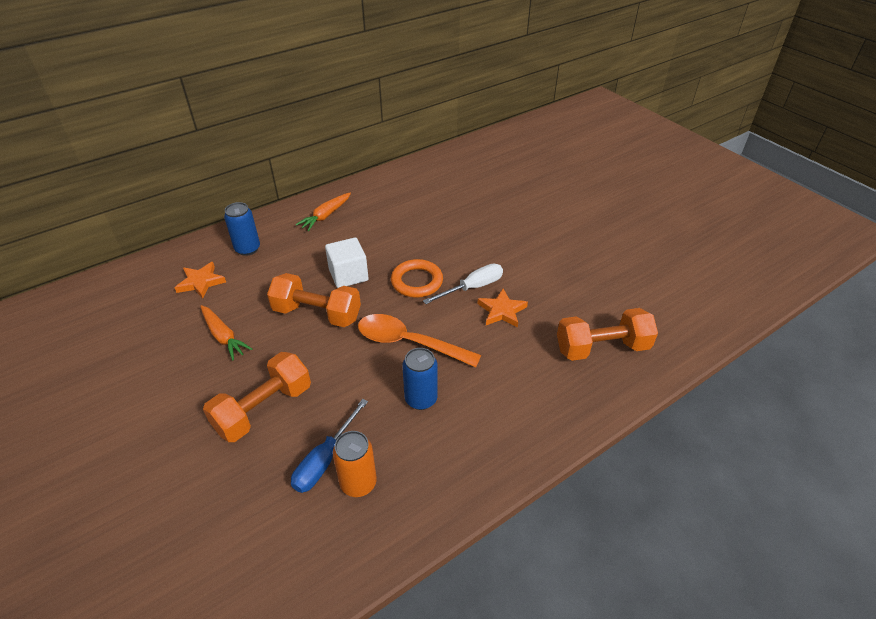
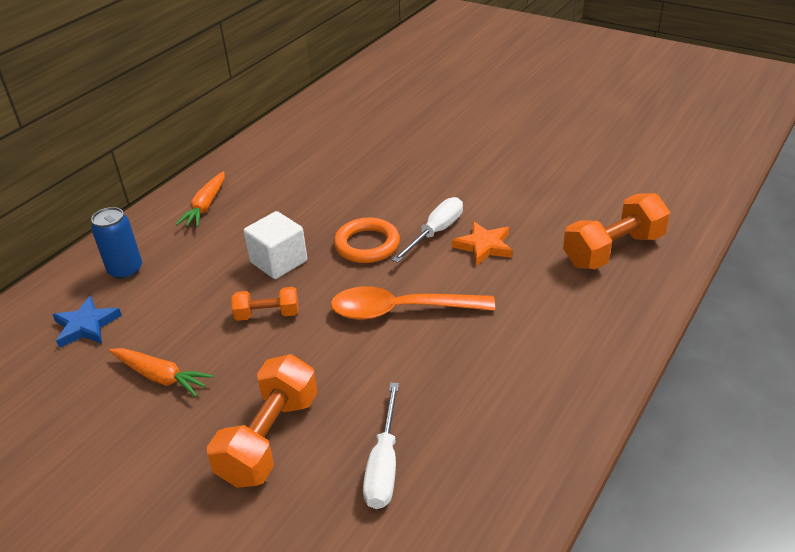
camera: 20 degrees left, 5 degrees down
(201, 282) = (86, 326): orange star -> blue star
(317, 314) = (267, 314): orange dumbbell -> orange dumbbell, size x0.57
(325, 459) = (384, 465): blue screwdriver -> white screwdriver
(358, 483) = (440, 474): orange can -> none
(421, 399) = (453, 363): blue can -> none

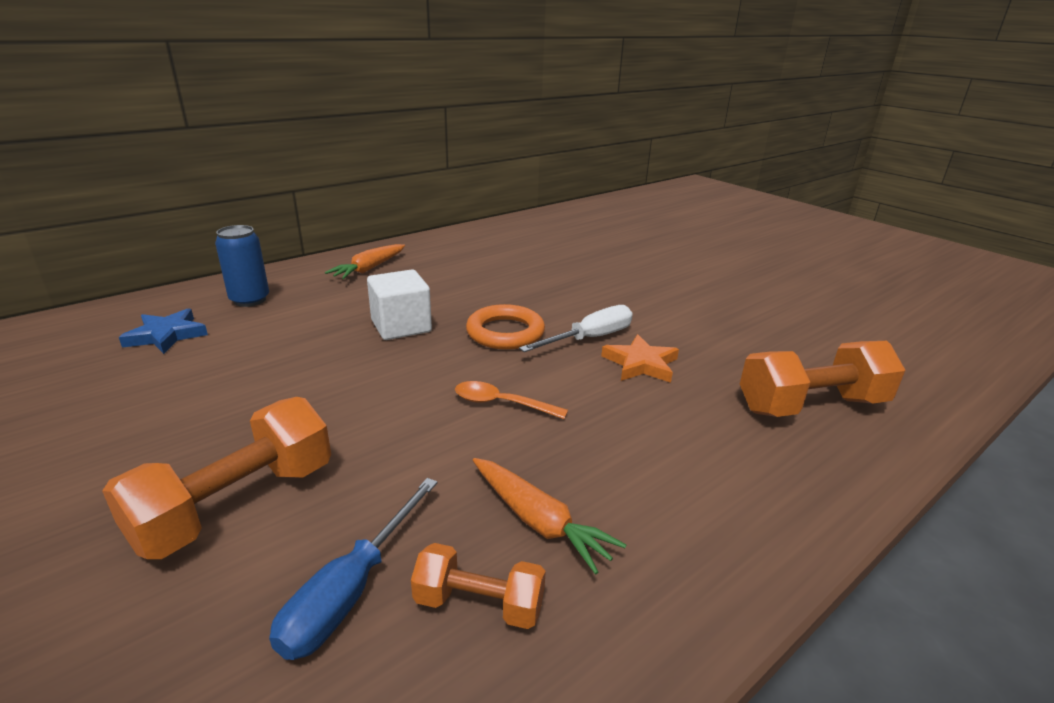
camera: 15 degrees right, 10 degrees down
(160, 376) = (186, 400): orange carrot -> orange carrot (538, 521)
(267, 314) = (349, 370): orange dumbbell -> orange dumbbell (479, 604)
(384, 465) = (350, 591): white screwdriver -> blue screwdriver
(400, 310) = (501, 403): orange spoon -> orange spoon, size x0.55

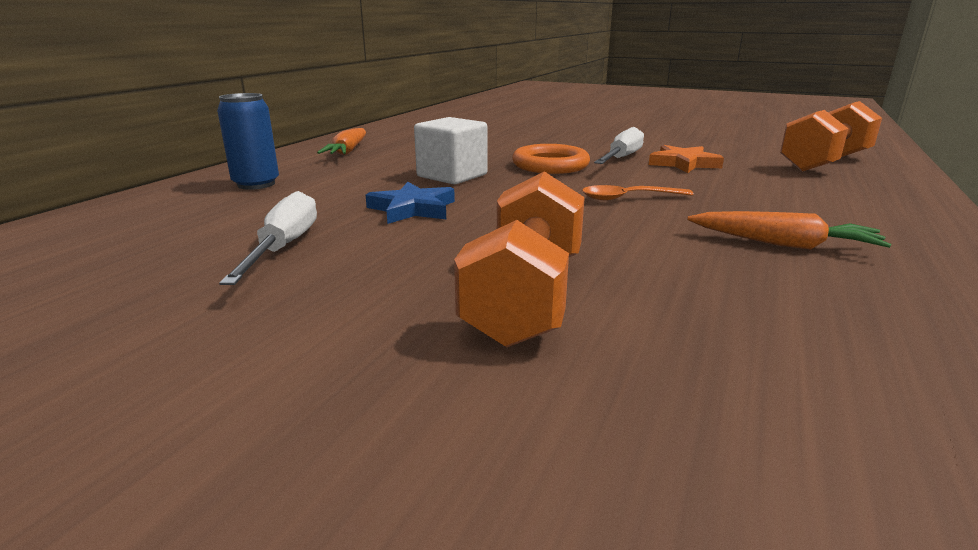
camera: 25 degrees left, 5 degrees down
(166, 335) = (202, 219): blue star -> blue star (412, 209)
(170, 386) = (284, 247): none -> white screwdriver
(350, 591) = (735, 313): blue screwdriver -> none
(479, 604) = (837, 291): orange dumbbell -> none

